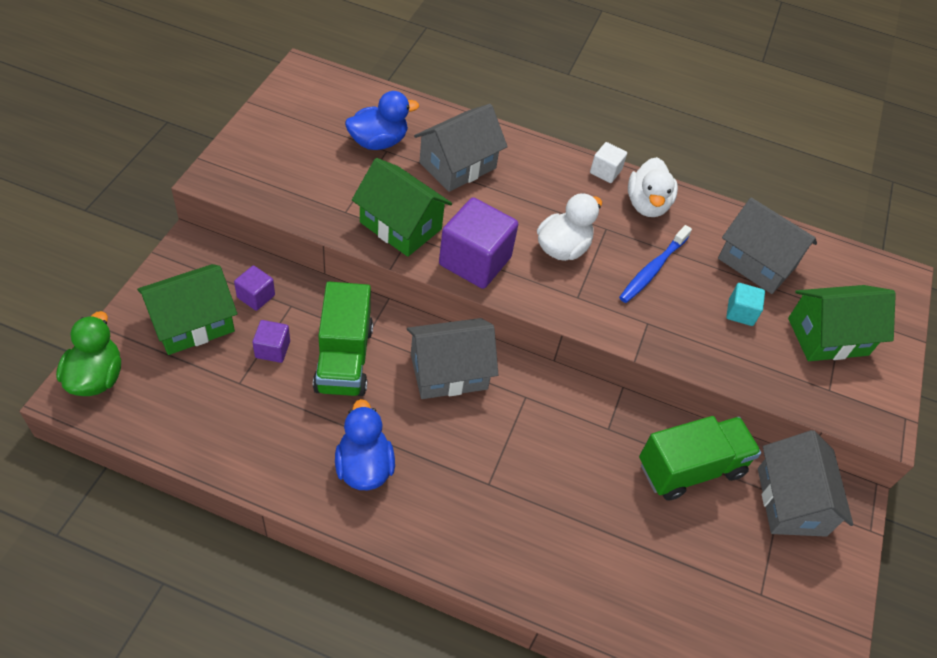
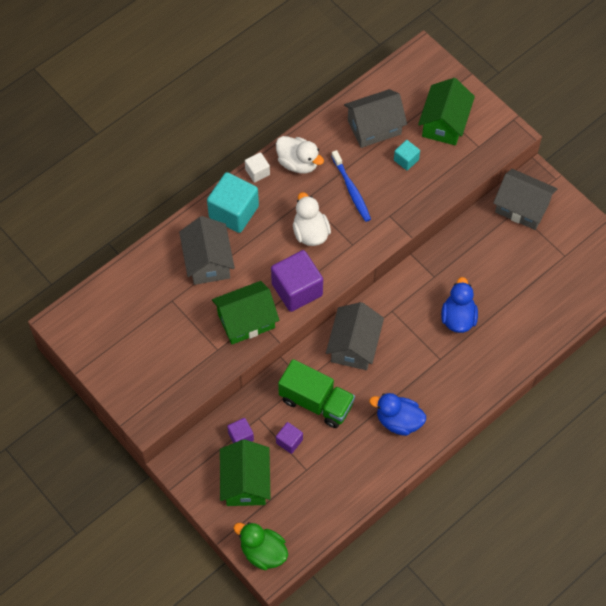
camera: 55 degrees left, 10 degrees up
(378, 142) = (161, 302): blue duck -> blue duck (458, 318)
(538, 167) = (233, 212): none -> turquoise cube
(690, 468) = (479, 247): green truck -> none

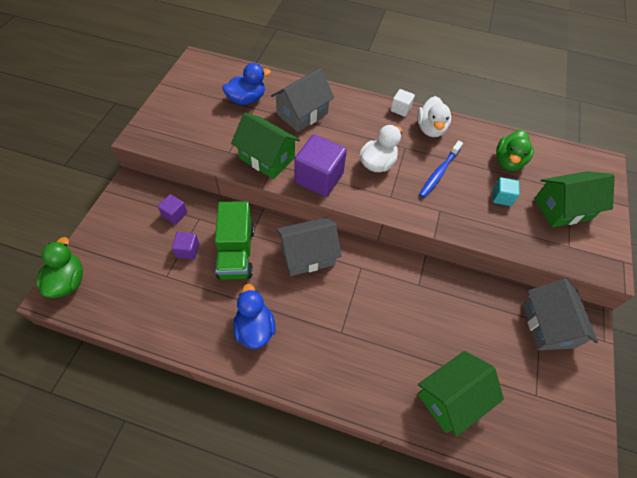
camera: 55 degrees right, 5 degrees down
(233, 212) = (355, 110): turquoise cube -> none
(245, 482) = (133, 237): green house -> green house (451, 398)
(374, 127) = (508, 162): grey house -> green duck
(458, 318) = (393, 327): blue duck -> blue duck (247, 99)

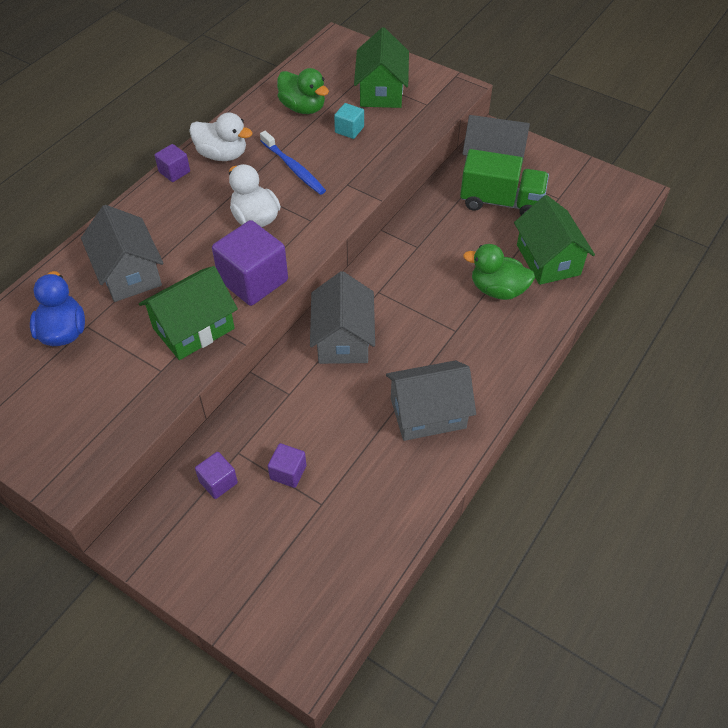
camera: 70 degrees left, 5 degrees down
(68, 281) = (287, 638): green duck -> green duck (497, 290)
(236, 252) = (312, 415): green truck -> green truck (501, 202)
(255, 328) = (428, 413): blue duck -> grey house
(400, 109) = (174, 172): white cube -> purple cube

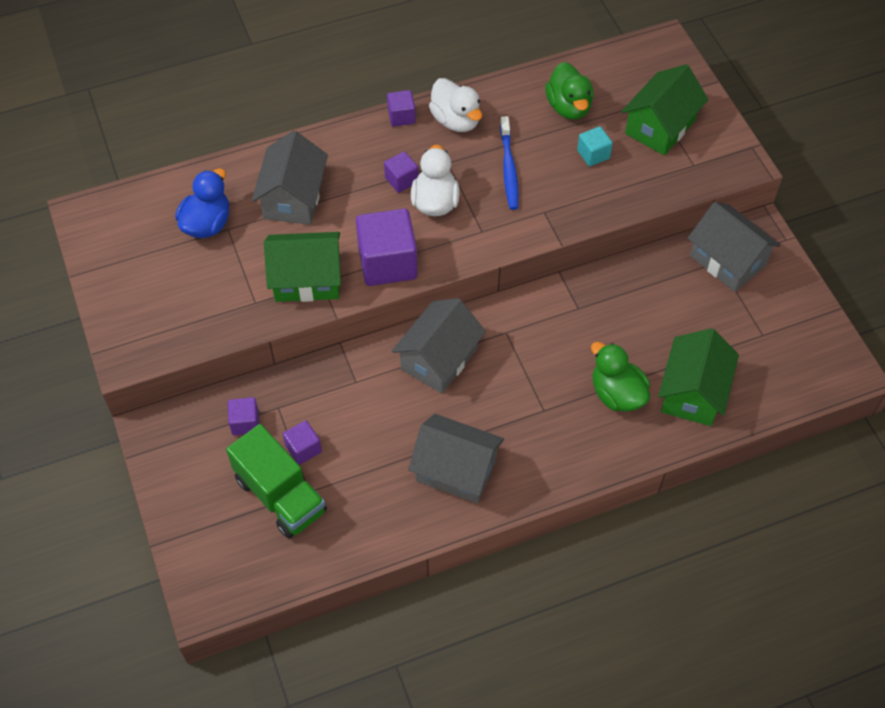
camera: 35 degrees right, 5 degrees up
(213, 216) = (401, 180): none -> purple cube
(501, 202) = (699, 307): green truck -> green truck (280, 495)

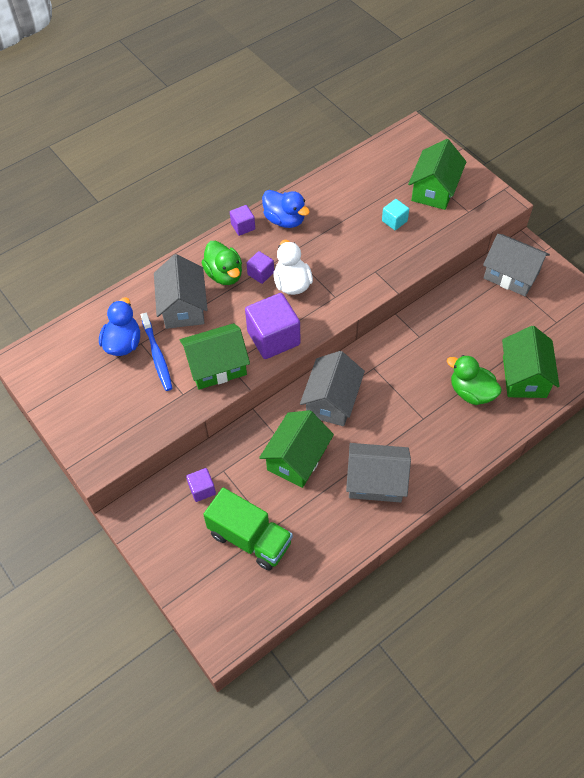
camera: 15 degrees left, 0 degrees up
(303, 449) = (254, 497): purple cube -> none
(371, 417) = (297, 458): none -> green house
(456, 120) = (285, 220): white duck -> blue duck
(509, 169) = (337, 246): blue toothbrush -> blue toothbrush (157, 356)
(568, 107) = (363, 191): green duck -> green duck (224, 274)

